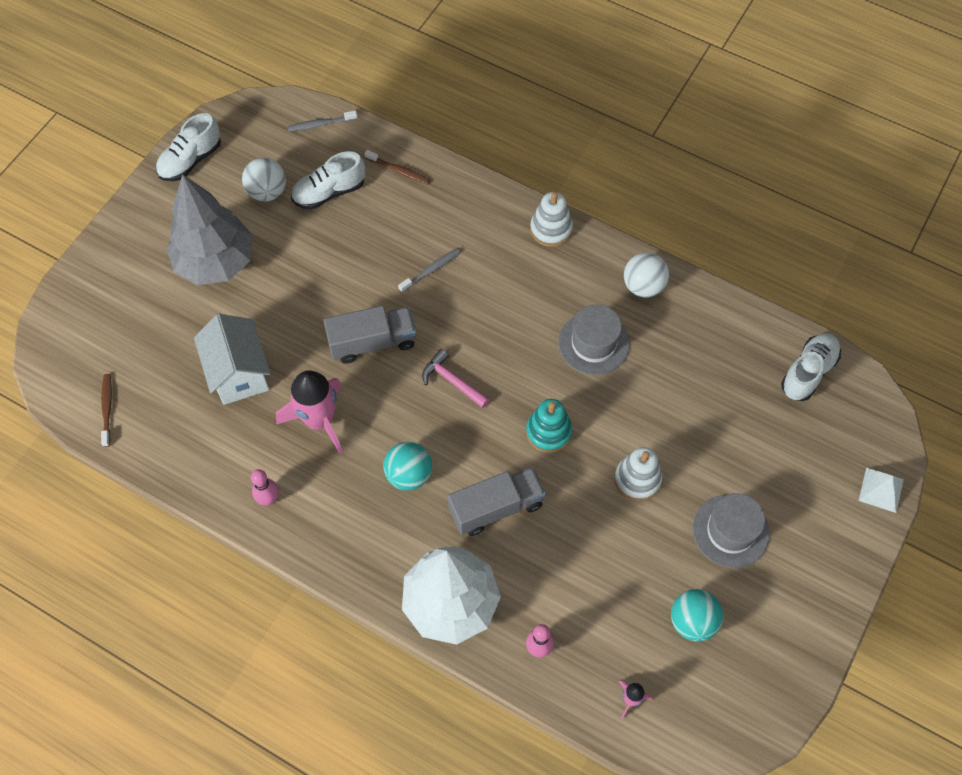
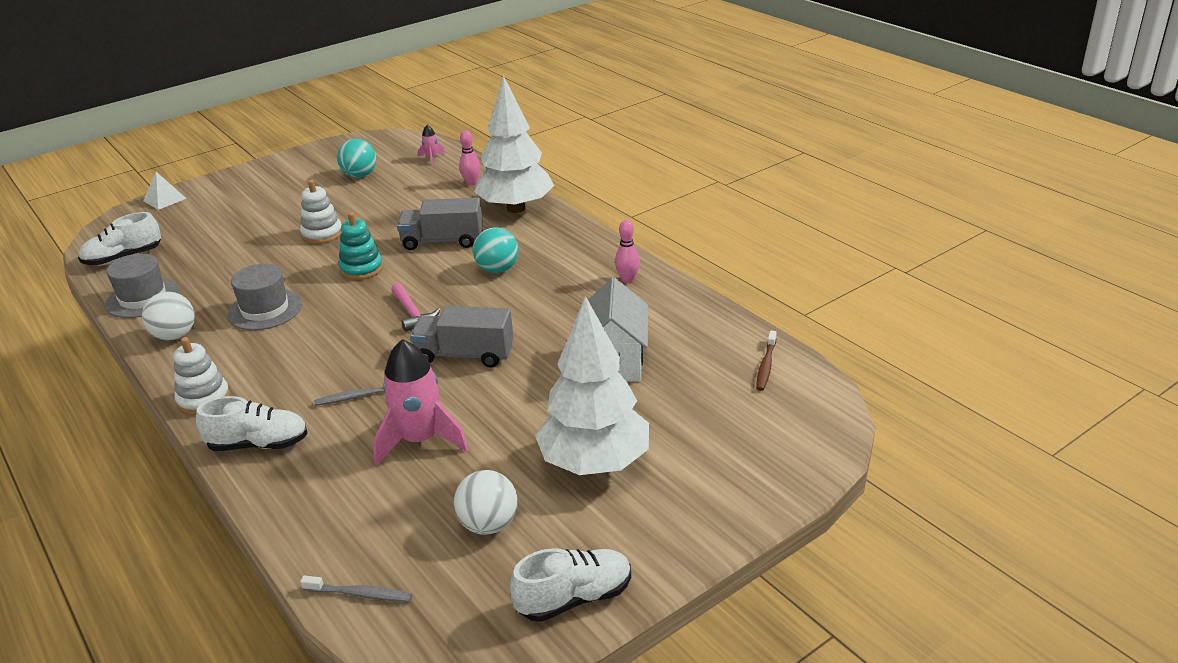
camera: 155 degrees left, 30 degrees down
(216, 262) = (594, 463): grey tree -> white tree
(319, 420) = (553, 315): pink rocket -> pink rocket (420, 440)
(329, 192) = (411, 502): white shoe -> white shoe (259, 444)
(399, 170) = (307, 502): brown toothbrush -> none
(731, 531) = (287, 202): grey hat -> grey hat (143, 298)

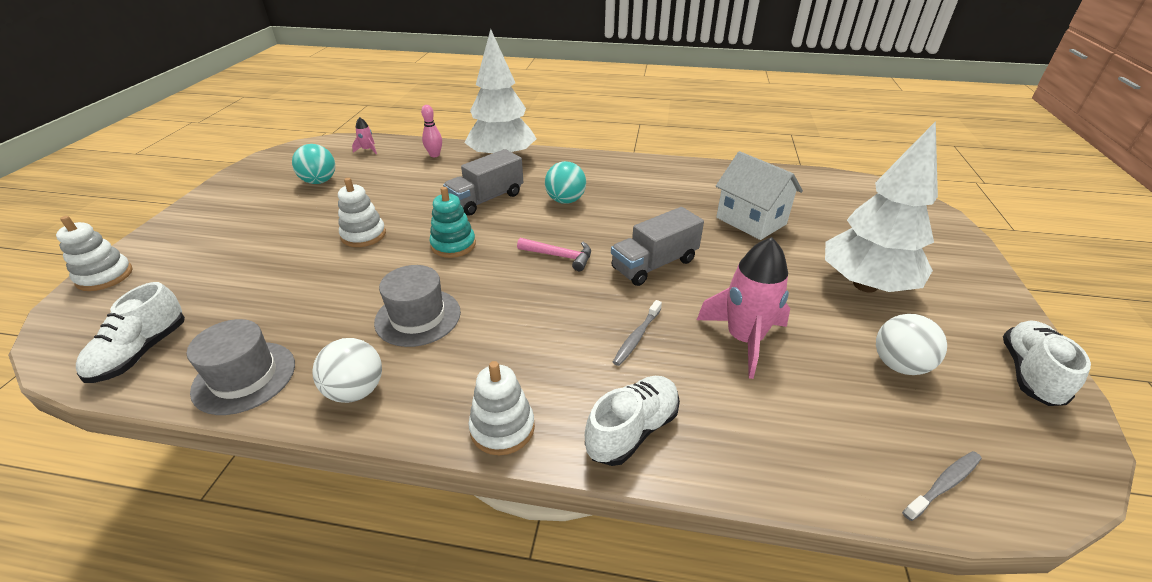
camera: 45 degrees left, 5 degrees up
(164, 199) = (105, 276): white pyramid -> white stacking toy
(627, 279) = (661, 172): pink bowling pin -> none
(766, 366) = (823, 184): brown toothbrush -> none

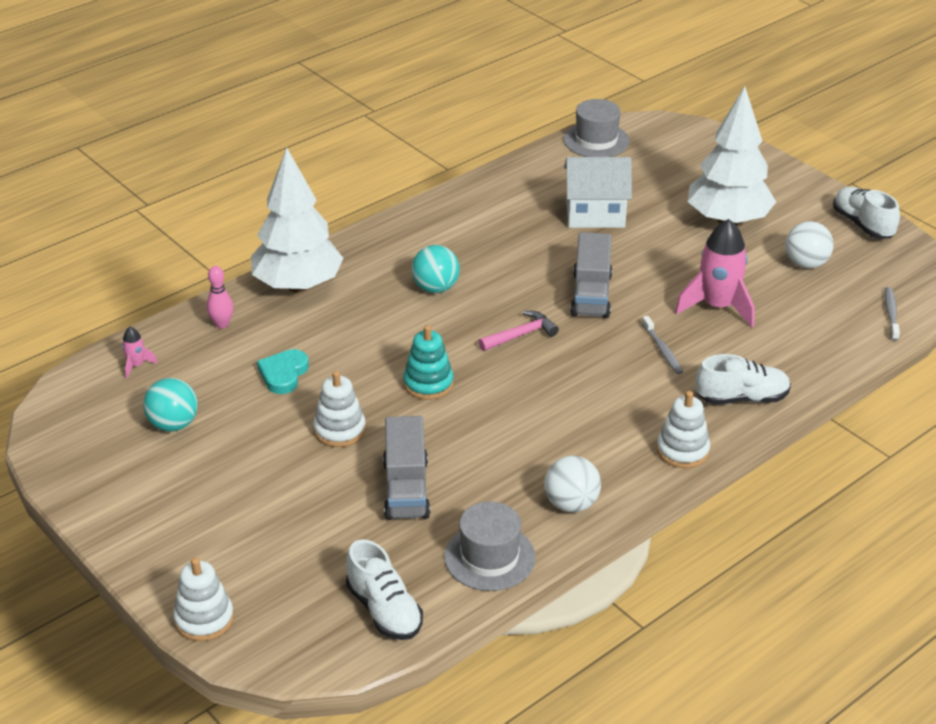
camera: 50 degrees left, 0 degrees up
(406, 192) = (283, 374): none -> turquoise heart
(418, 317) = (515, 443): grey hat -> grey hat (596, 140)
(486, 199) = (369, 331): grey truck -> grey truck (406, 489)
(632, 430) = (742, 398): white shoe -> white shoe turned 90 degrees clockwise

